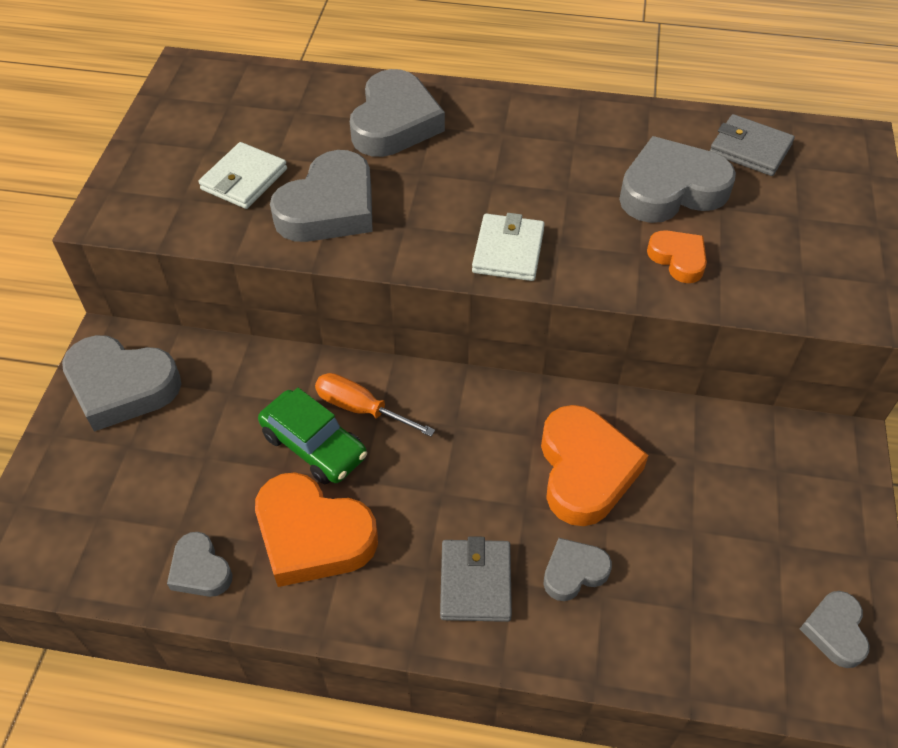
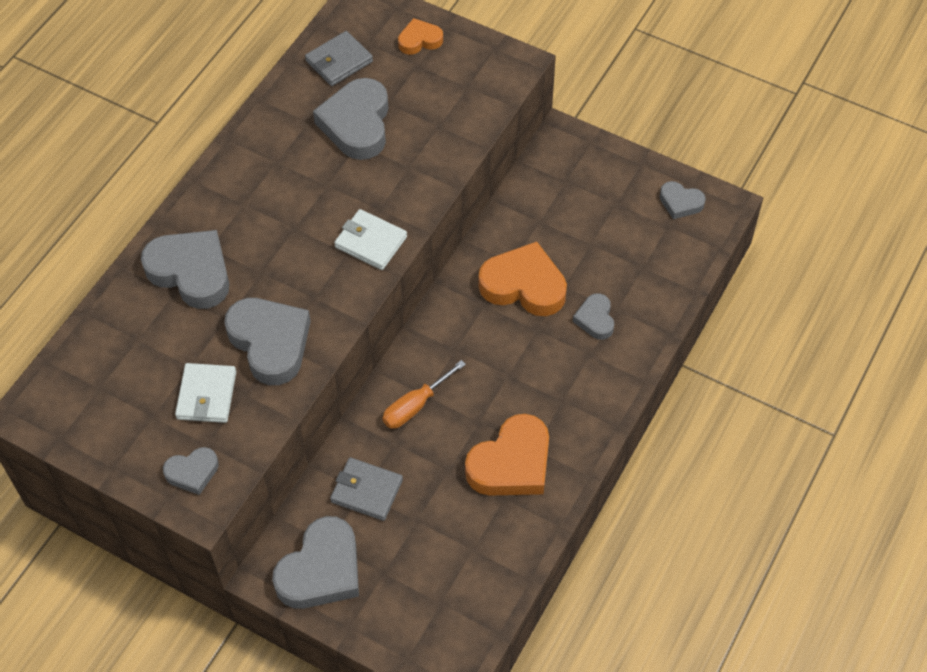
camera: 70 degrees left, 5 degrees up
(200, 570) = (512, 540): grey heart -> grey heart (192, 472)
(244, 179) = (207, 395): white wallet -> white wallet turned 45 degrees clockwise
(314, 445) = (436, 445): green car -> none
(475, 582) = (582, 376): grey wallet -> grey wallet (366, 491)
(678, 259) = (424, 147): orange heart -> orange heart (419, 40)

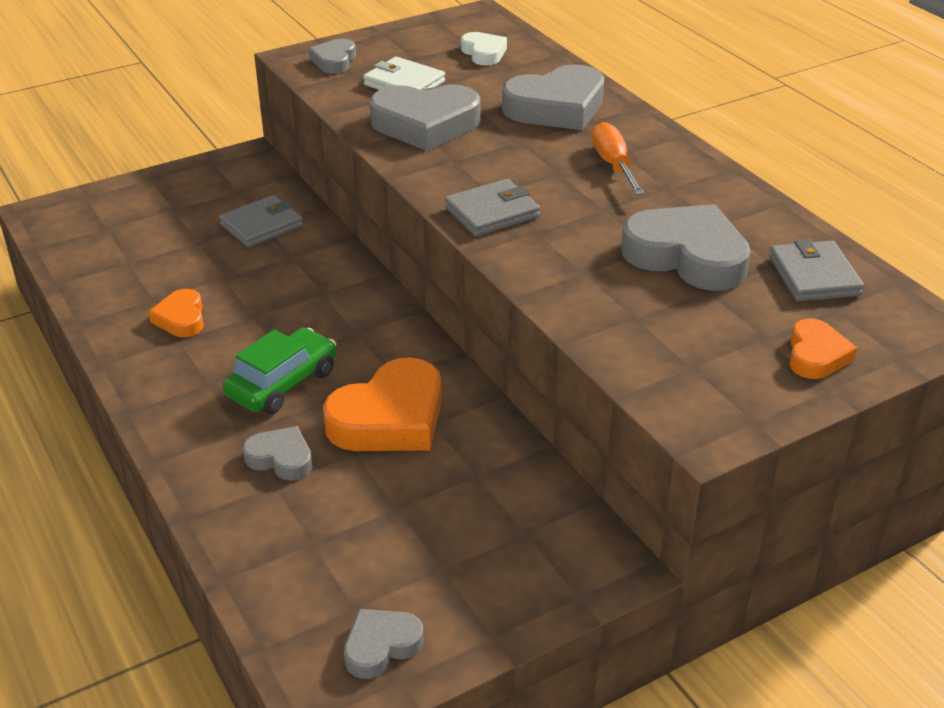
camera: 120 degrees right, 20 degrees down
(114, 368) = (484, 53): none -> white heart
(321, 570) = (218, 181): grey heart -> none
(370, 242) = (492, 212): white wallet -> grey wallet
(415, 405) = (318, 283): orange screwdriver -> orange screwdriver (613, 165)
(511, 463) = (181, 318): orange heart -> orange heart, size x0.53
(533, 359) = (282, 383): none -> green car

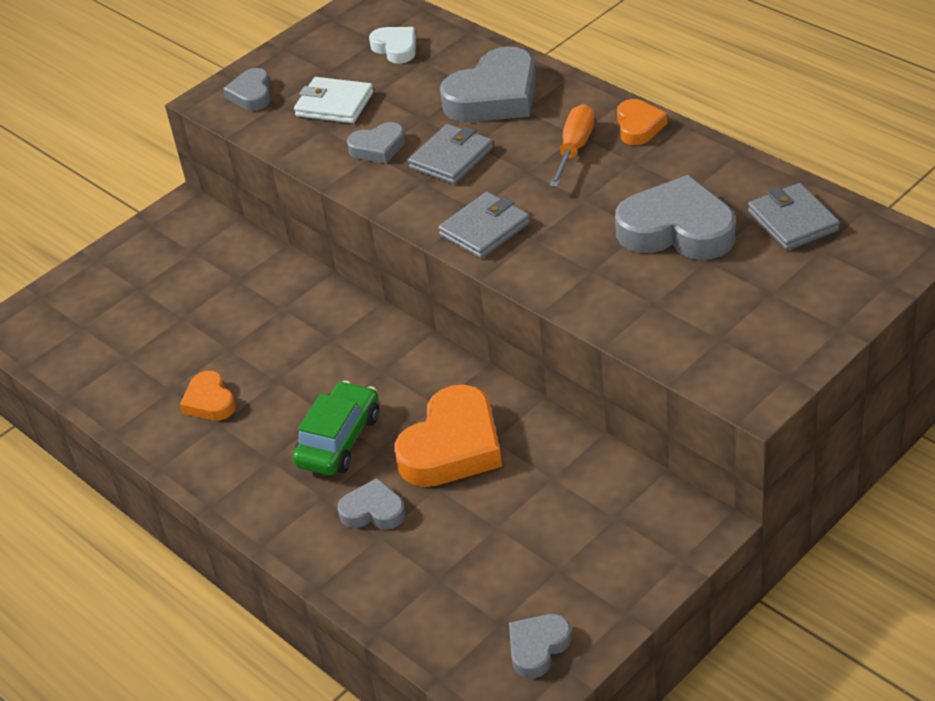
camera: 10 degrees left, 5 degrees up
(261, 225) = (236, 282): grey wallet -> grey wallet (451, 158)
(425, 124) = (378, 148): grey heart -> grey heart, size x0.53
(613, 165) = (574, 149): orange screwdriver -> orange screwdriver turned 45 degrees clockwise
(816, 355) = (819, 299): orange heart -> orange heart (639, 126)

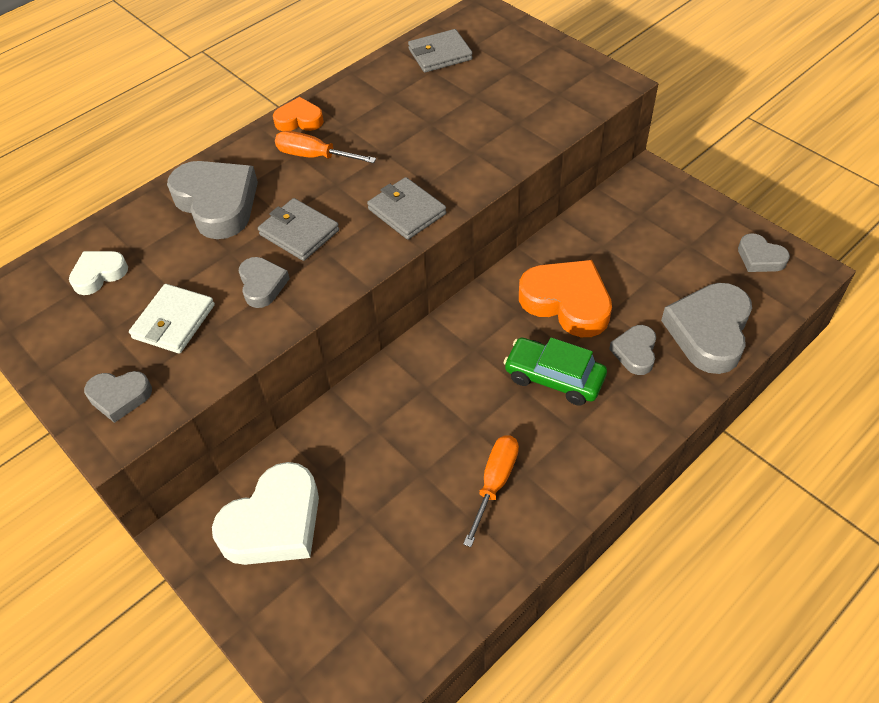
camera: 90 degrees left, 10 degrees up
(187, 259) = (274, 522): none -> white heart
(210, 401) = (494, 483): orange heart -> orange screwdriver
(677, 230) = (435, 107): grey heart -> grey heart (709, 332)

